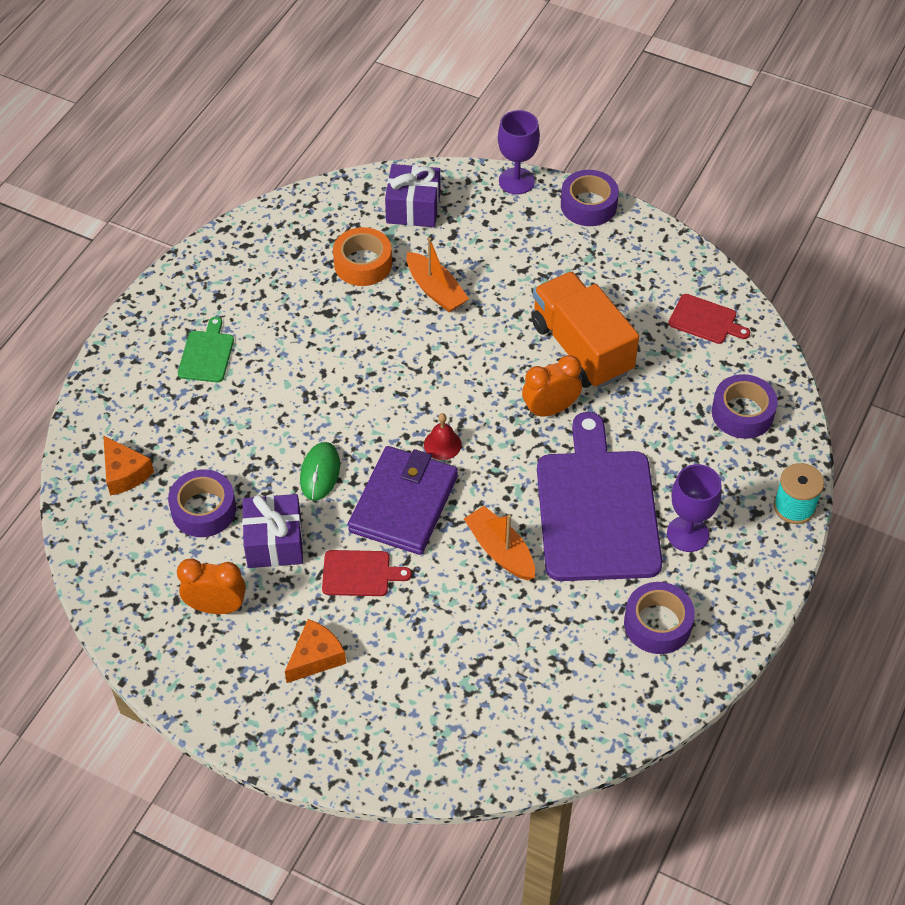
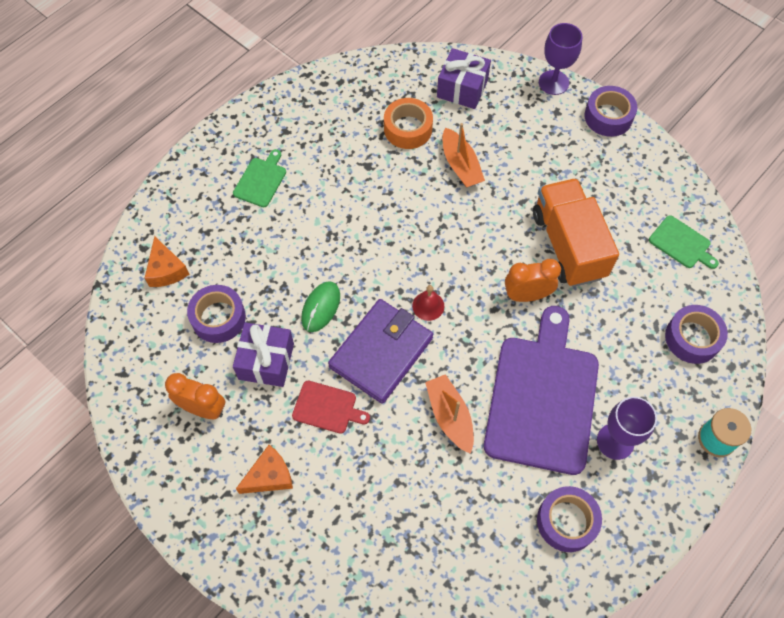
camera: 15 degrees right, 10 degrees up
(705, 320) = (681, 243): red cutting board -> green cutting board

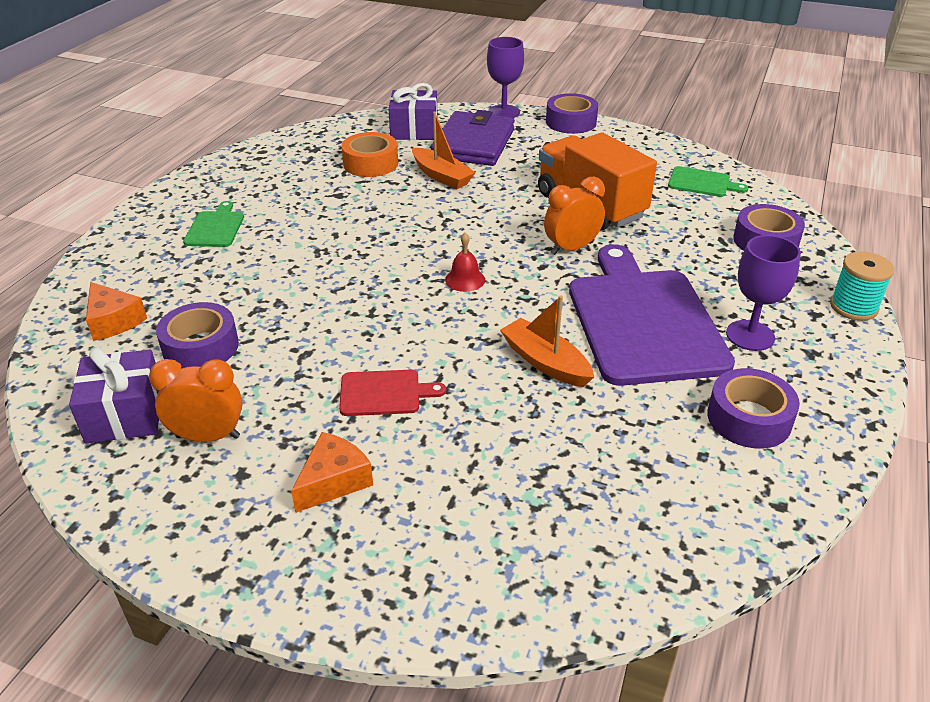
camera: 20 degrees left, 25 degrees down
(266, 361) = (282, 370): purple gift -> purple gift (125, 414)
(321, 307) = (334, 309): green mouse -> none
(381, 352) = (429, 329): purple wallet -> purple wallet (473, 144)

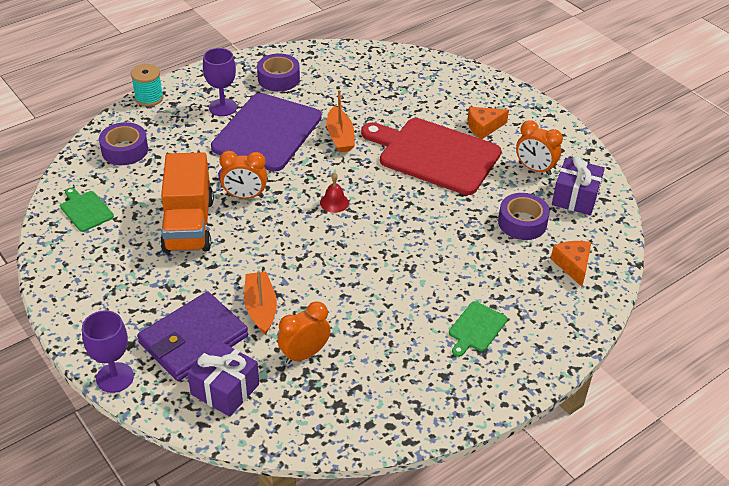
camera: 150 degrees left, 5 degrees up
(370, 163) = (304, 354): orange tape -> orange clock
(384, 393) = (434, 155): red cutting board -> red cutting board, size x2.30
(571, 122) = (77, 329): purple tape -> none

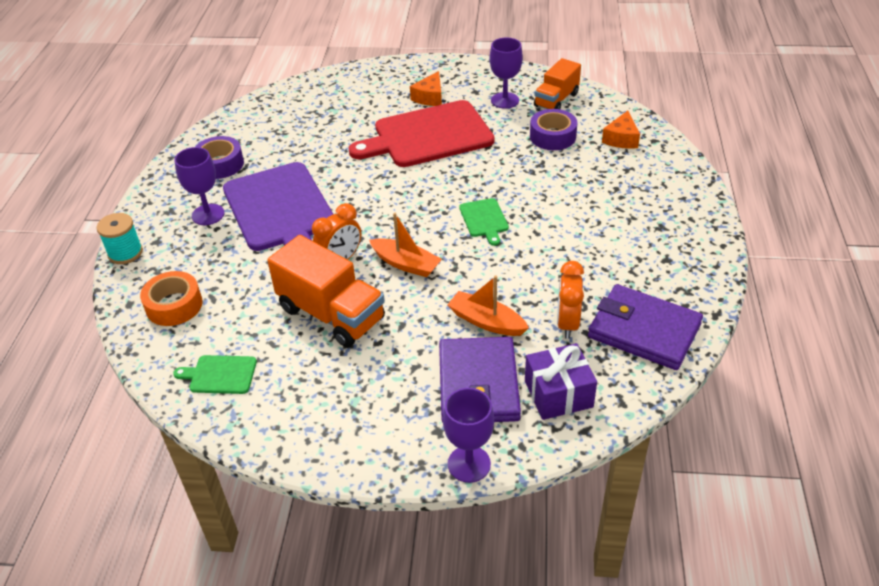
camera: 45 degrees left, 0 degrees up
(125, 150) = (174, 305): purple tape -> orange tape
(334, 202) = (414, 215): red bell -> none
(340, 137) = (341, 170): orange boat -> orange boat (406, 264)
(342, 404) = (644, 331): none -> purple wallet
(476, 328) = (635, 217): green cutting board -> green cutting board (484, 219)
(534, 169) = (505, 100): orange clock -> purple goblet
(572, 265) = (621, 139): orange cheese -> orange cheese turned 105 degrees counterclockwise
(575, 197) = (556, 100): purple gift -> orange truck

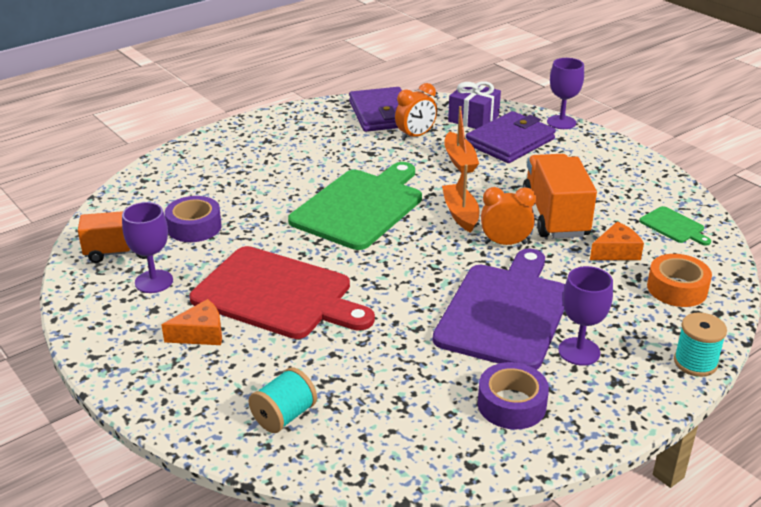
camera: 135 degrees left, 10 degrees down
(328, 96) = (284, 416): none -> turquoise spool
(484, 219) = (360, 207): green cutting board -> green cutting board, size x2.30
(621, 139) = (158, 194): orange cheese -> orange cheese (616, 252)

